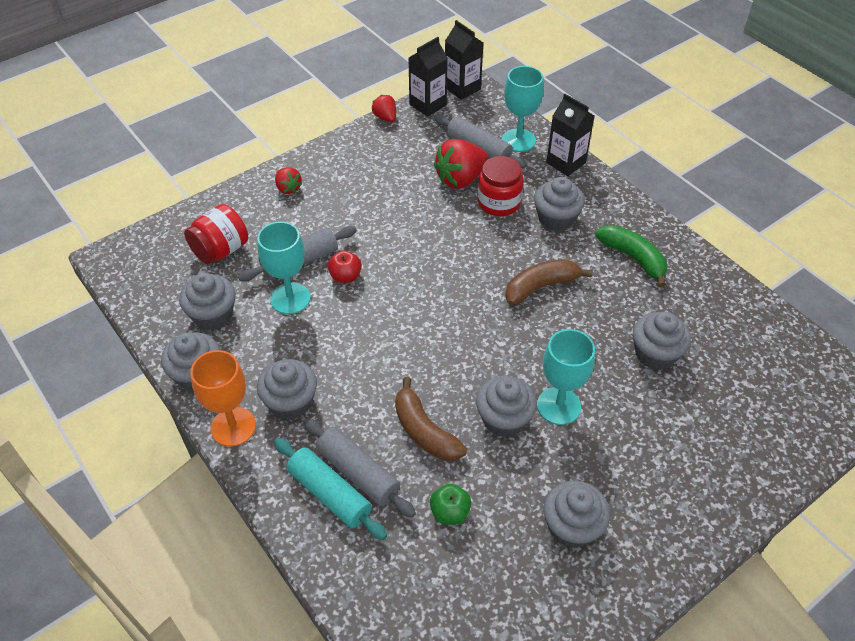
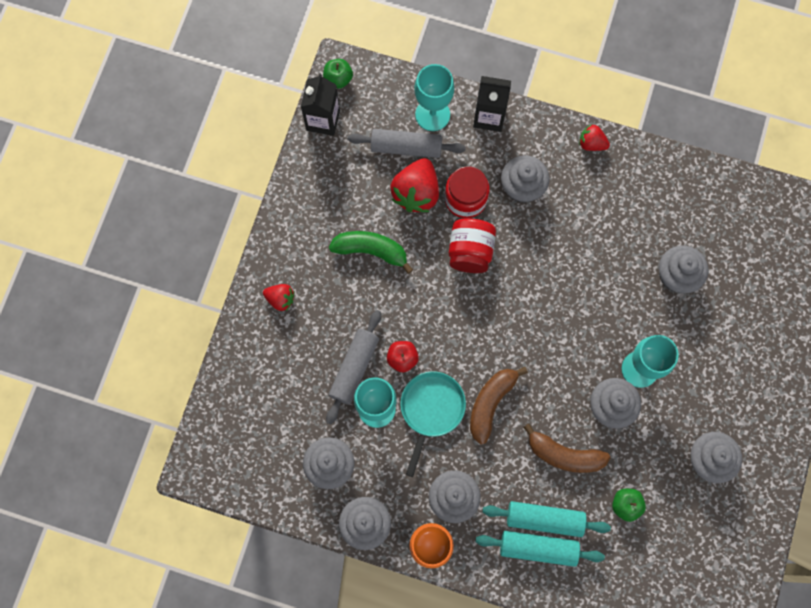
camera: 35 degrees left, 25 degrees up
(221, 250) = (281, 401): red jar -> red jar (470, 251)
(335, 325) = (431, 410): none -> turquoise pan
(358, 473) = (544, 519): grey rolling pin -> turquoise rolling pin
(385, 117) = (298, 161): red strawberry -> red strawberry (591, 143)
(462, 88) = (338, 79): black carton -> green apple
(541, 287) = (557, 267): brown banana -> brown banana (491, 403)
(633, 258) = (606, 190): green banana -> green banana (371, 251)

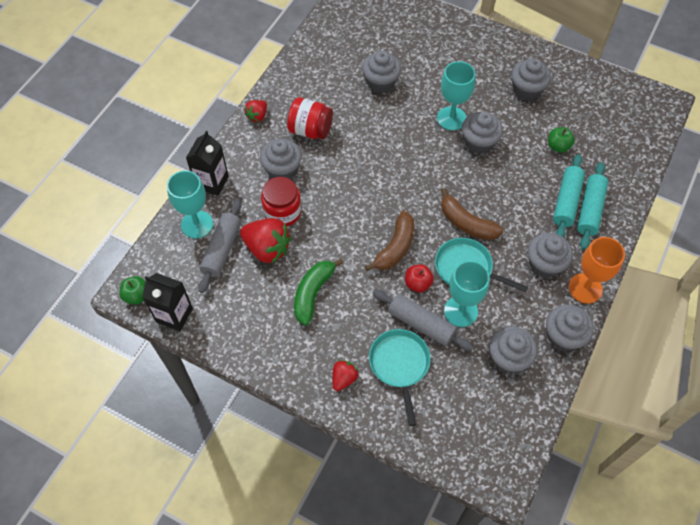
camera: 80 degrees left, 15 degrees down
(304, 353) = (400, 365): none -> turquoise pan
(470, 251) = (331, 216): red jar -> red jar (310, 130)
(564, 454) = (515, 179): brown banana -> brown banana (395, 247)

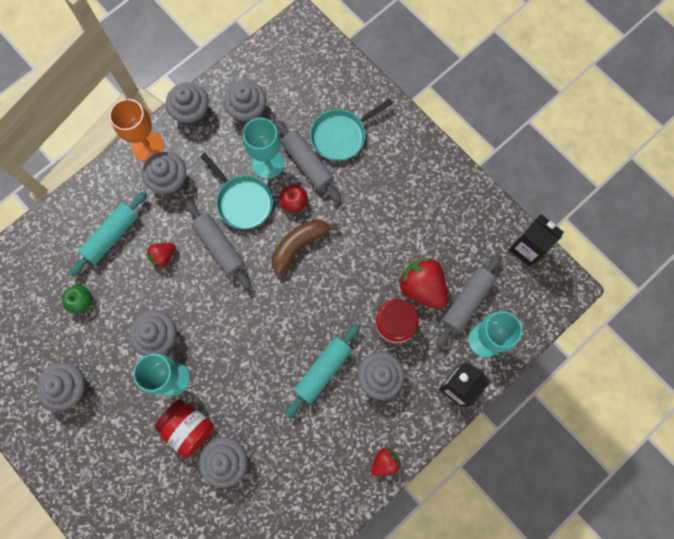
camera: 160 degrees left, 15 degrees up
(137, 296) = (558, 280): green apple -> none
(310, 130) = (332, 419): red jar -> red jar (189, 428)
(313, 293) = (393, 226): green banana -> none
(344, 379) = (392, 140): red strawberry -> red strawberry (163, 256)
(400, 365) = (341, 136): turquoise pan -> turquoise pan turned 45 degrees clockwise
(466, 223) = (220, 247): brown banana -> grey rolling pin
(590, 210) = (95, 219): turquoise rolling pin -> turquoise rolling pin (323, 370)

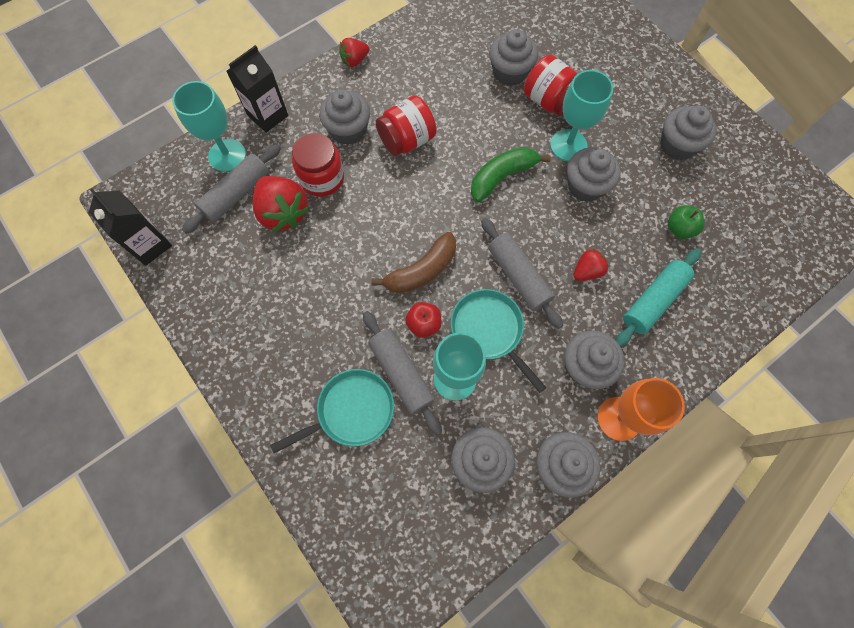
camera: 175 degrees left, 5 degrees down
(234, 339) = (502, 177): none -> green banana
(323, 370) = (407, 140): turquoise rolling pin -> red jar

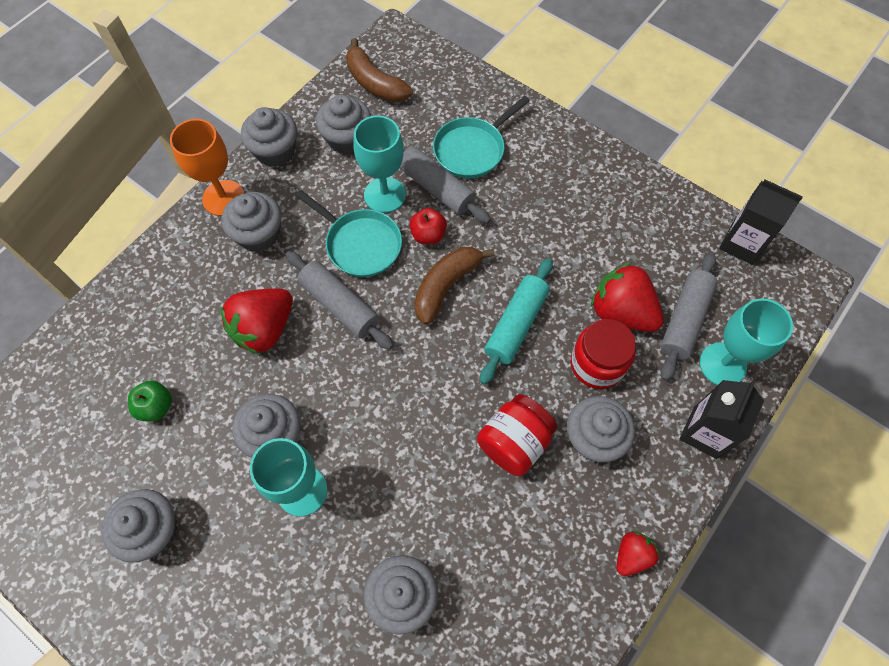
camera: 165 degrees right, 5 degrees down
(432, 537) = (375, 83): none -> brown banana
(502, 177) = (381, 421): green banana -> none
(549, 101) = (338, 558): red jar -> none
(587, 271) = (264, 329): red strawberry -> red strawberry, size x1.83
(653, 301) = (189, 314): turquoise rolling pin -> turquoise rolling pin (516, 325)

